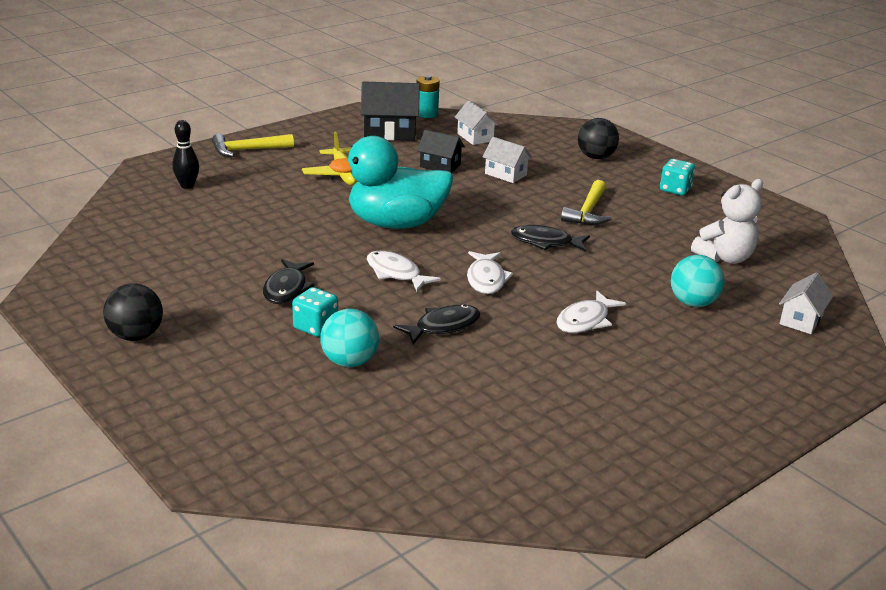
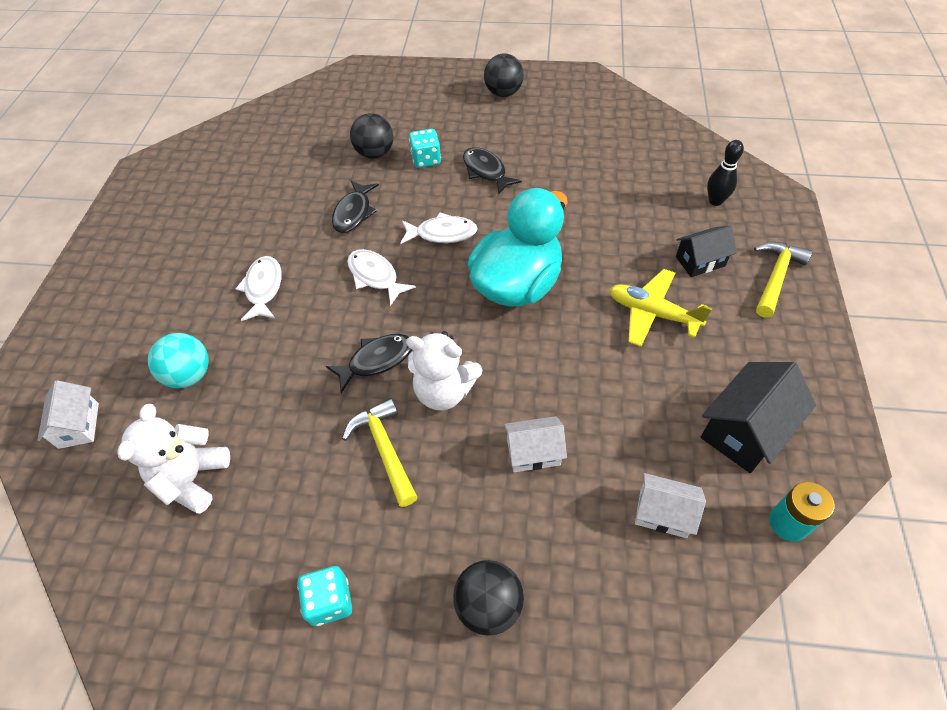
camera: 140 degrees right, 25 degrees up
(349, 362) = (375, 153): turquoise ball -> black ball
(440, 166) = (608, 408): black house -> black house (700, 261)
(521, 212) = (444, 391): none -> white teddy bear

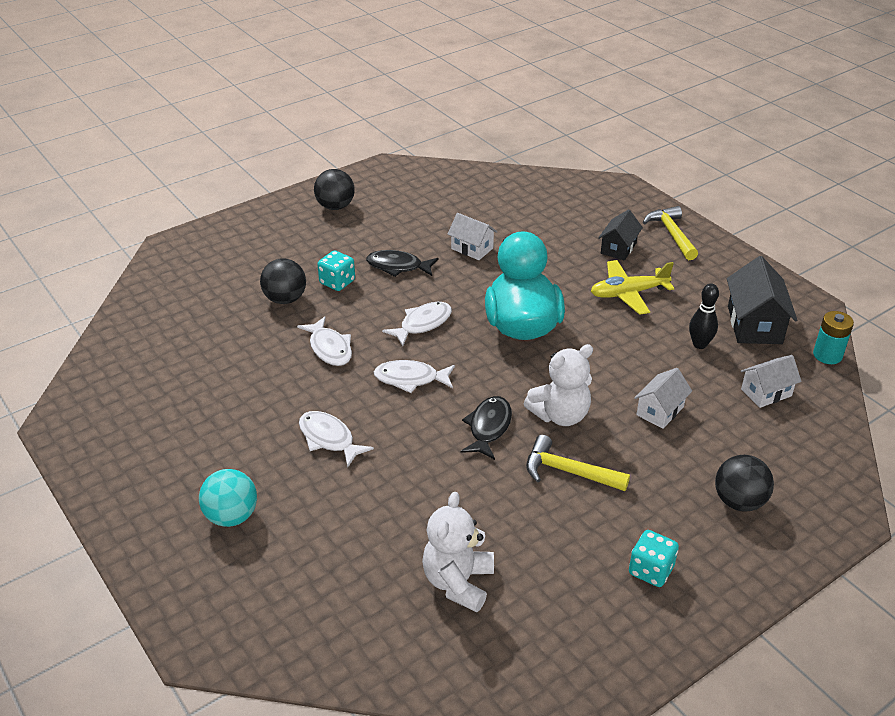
camera: 45 degrees left, 15 degrees down
(79, 425) = (309, 621): white house -> white house (472, 248)
(189, 375) = (354, 529): turquoise ball -> turquoise ball (231, 516)
(192, 478) = (458, 582): white teddy bear -> white teddy bear turned 45 degrees clockwise
(354, 213) = (329, 348): black fish -> white fish
(715, 201) = (583, 208): black bowling pin -> black bowling pin (699, 344)

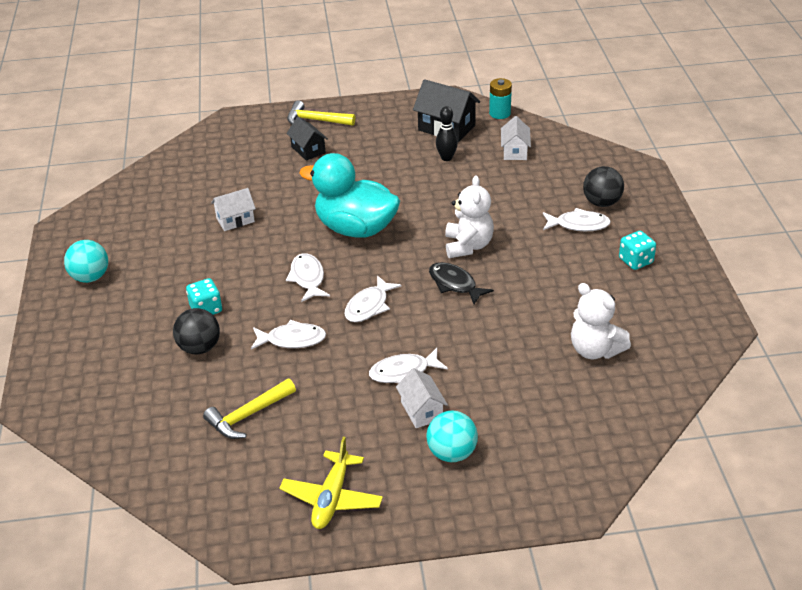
camera: 60 degrees left, 0 degrees up
(335, 206) = (90, 277): black ball -> turquoise ball
(398, 266) = (219, 268): black fish -> none
(568, 471) = (526, 263): yellow hammer -> yellow hammer (248, 415)
(628, 293) = (365, 166): yellow plane -> yellow plane (332, 498)
(660, 411) = (498, 201): white house -> white house (422, 411)
(676, 494) = (578, 225): none -> white fish

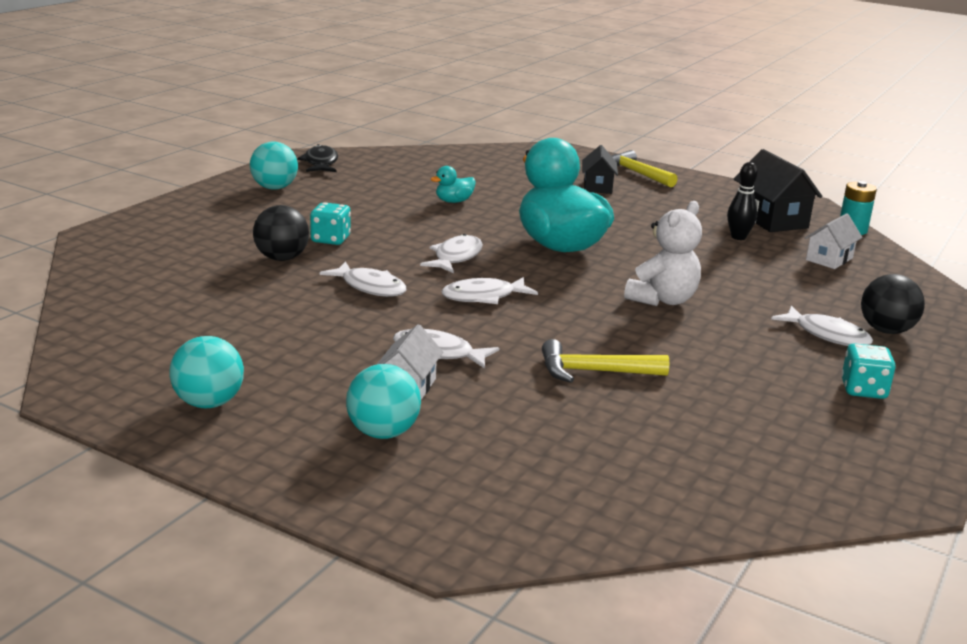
camera: 35 degrees right, 15 degrees down
(235, 220) = (454, 201): white house -> turquoise duck
(248, 415) = (241, 315): yellow hammer -> yellow hammer (593, 372)
(332, 498) = (208, 403): yellow plane -> turquoise ball
(454, 284) = (601, 319): black fish -> black fish (320, 163)
(595, 350) = (691, 435): white teddy bear -> none

